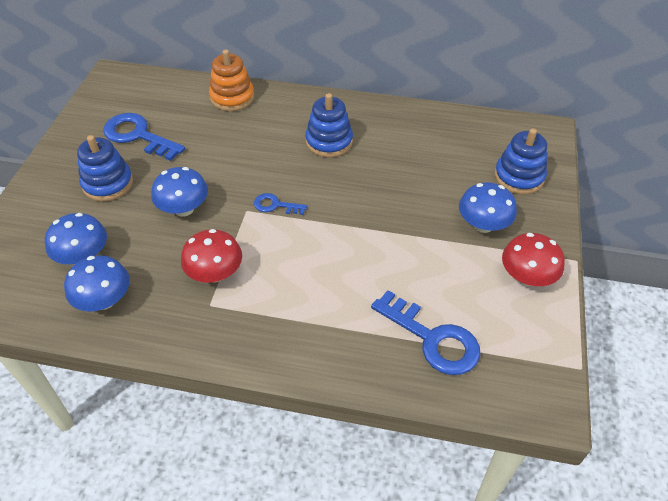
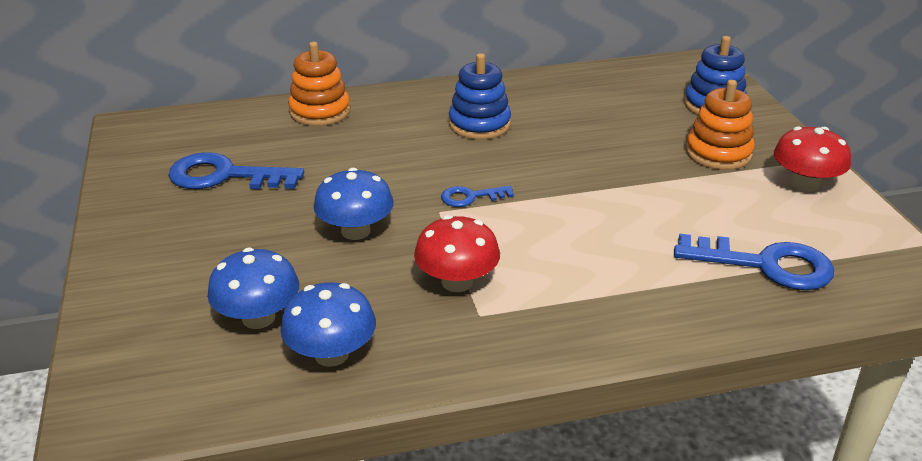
camera: 25 degrees left, 15 degrees down
(108, 183) = (225, 234): blue stacking toy -> none
(483, 225) = (718, 153): blue mushroom -> orange stacking toy

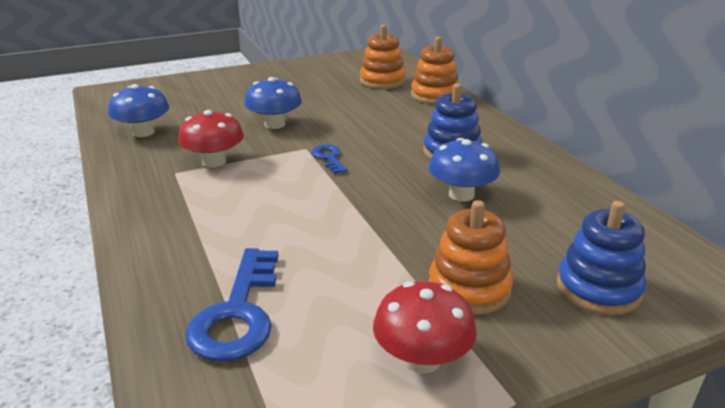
camera: 80 degrees right, 5 degrees down
(225, 176) = (333, 82): blue key -> none
(247, 139) = (382, 81): none -> orange stacking toy
(258, 318) = (181, 110): blue mushroom -> blue mushroom (461, 195)

